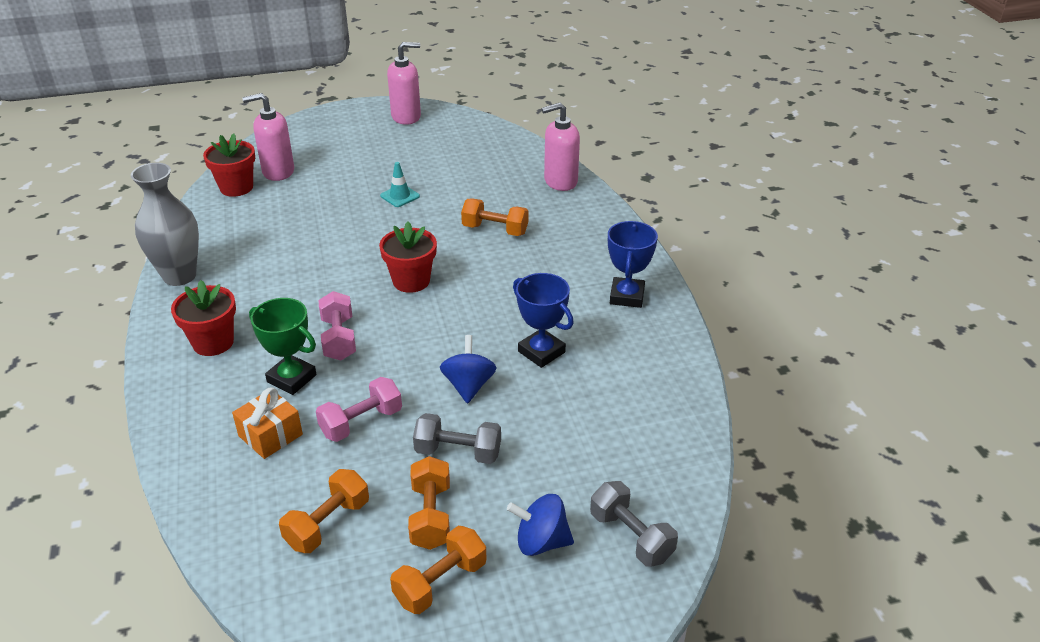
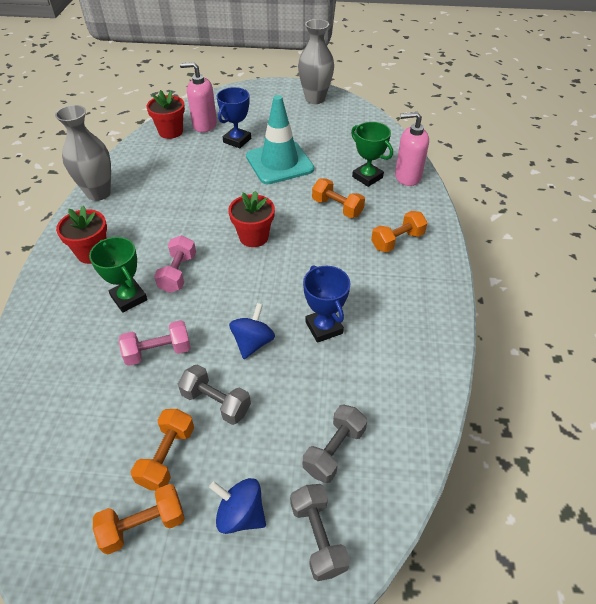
camera: 20 degrees right, 10 degrees up
(270, 435) = (90, 343): orange gift -> none
(327, 524) = (89, 437): orange dumbbell -> orange dumbbell (397, 241)
(400, 196) = (279, 163): turquoise traffic cone -> turquoise traffic cone, size x2.37
(406, 117) = (315, 99): pink soap dispenser -> grey vase
(514, 191) = (367, 177): none -> green trophy
(610, 459) = (334, 450): none -> grey dumbbell
(627, 296) = (417, 294): blue trophy -> blue trophy (237, 140)

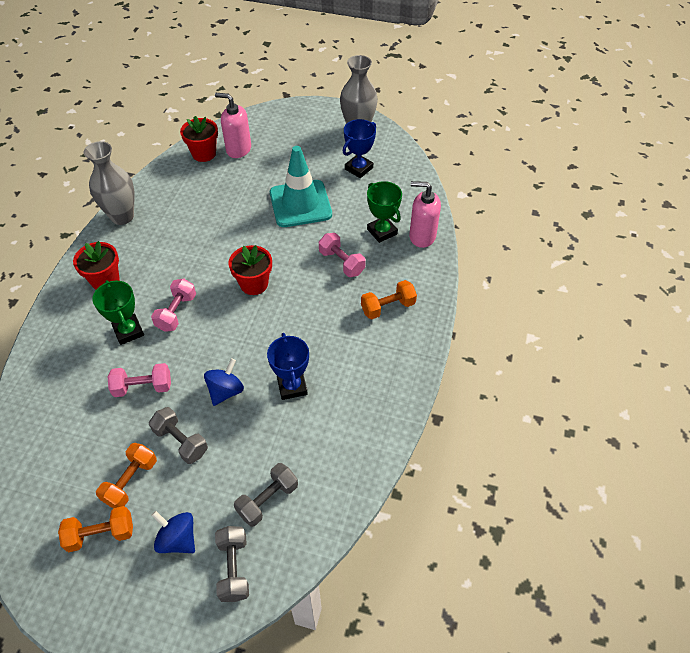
camera: 10 degrees right, 5 degrees up
(237, 140) = (266, 172): blue trophy -> blue trophy (358, 168)
(337, 207) = (341, 262): orange dumbbell -> pink dumbbell

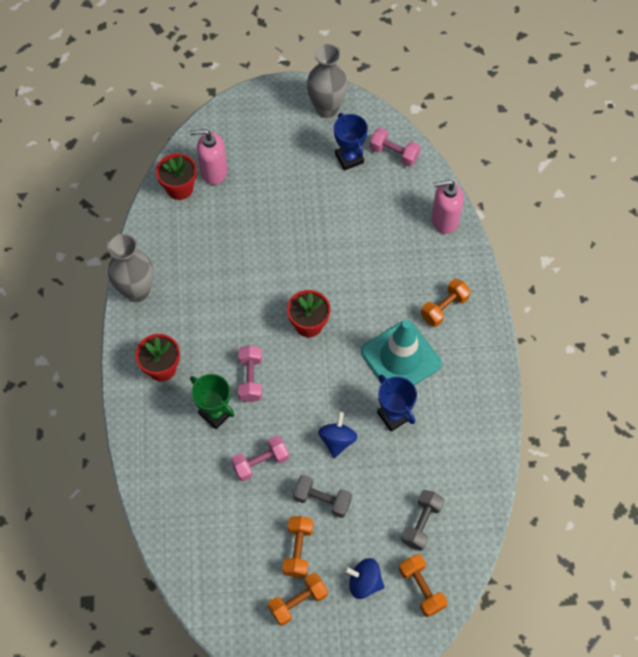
camera: 20 degrees left, 10 degrees up
(234, 568) = (421, 588): grey dumbbell -> orange dumbbell
(300, 204) = (310, 219): turquoise traffic cone -> turquoise traffic cone (400, 357)
(341, 262) = (381, 274): pink dumbbell -> pink dumbbell (394, 153)
(358, 168) = (349, 158): blue trophy -> blue trophy turned 45 degrees counterclockwise
(382, 231) = (404, 227): green trophy -> none

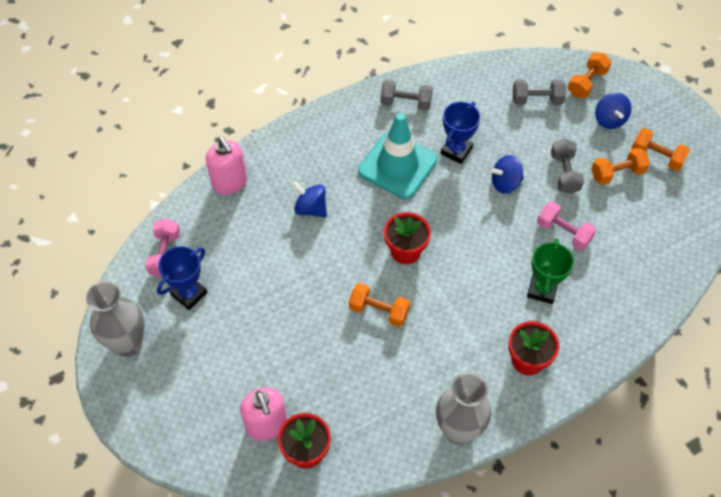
camera: 115 degrees left, 5 degrees down
(250, 378) = (490, 276): pink dumbbell -> none
(388, 270) = (311, 208): none -> blue spinning top
(444, 308) = (328, 151): orange dumbbell -> orange dumbbell (379, 311)
(471, 398) = (406, 103): none -> grey dumbbell

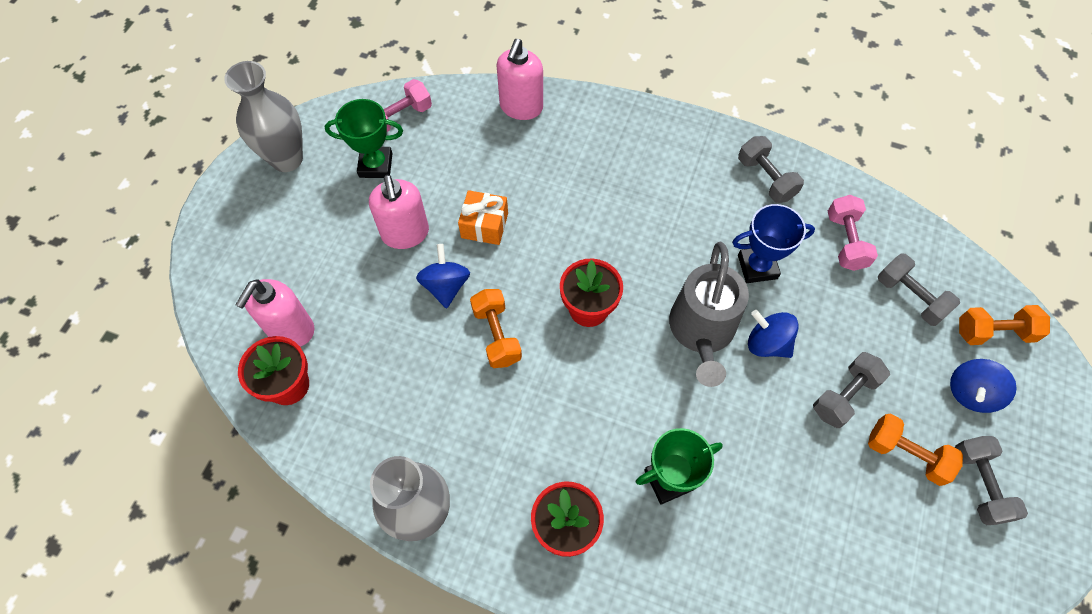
camera: 50 degrees right, 5 degrees up
(189, 294) = (375, 165): blue trophy -> green trophy
(259, 312) = (405, 234): none -> pink soap dispenser
(297, 264) = (484, 225): none -> orange gift
(311, 208) = (557, 191): blue spinning top -> blue spinning top (446, 286)
(397, 165) = (682, 227): turquoise traffic cone -> none
(470, 207) = (702, 331): none -> grey watering can
(563, 232) = (765, 450): pink dumbbell -> pink dumbbell (845, 241)
(657, 157) = (979, 484): orange dumbbell -> grey dumbbell

